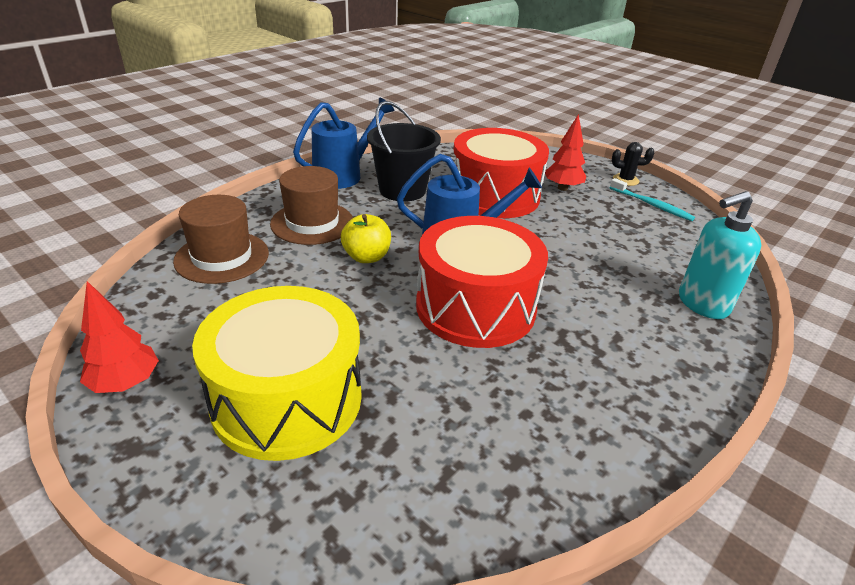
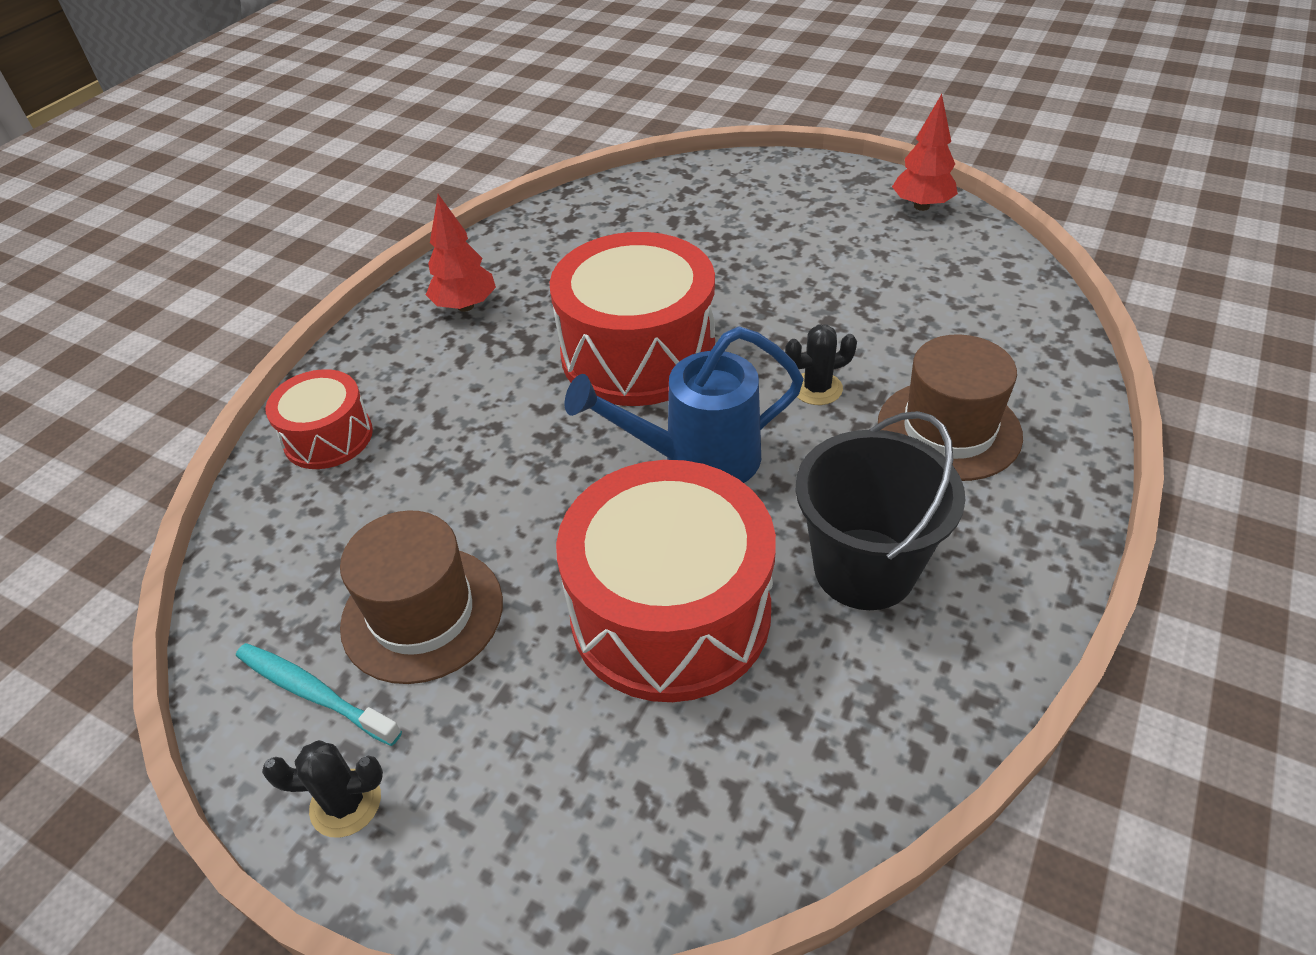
camera: 170 degrees right, 10 degrees up
(222, 257) = (1001, 336): brown hat -> brown hat (422, 613)
(287, 399) = (778, 227): yellow drum -> none
(343, 175) = (1017, 582): blue watering can -> none
(366, 257) = (817, 388): yellow apple -> black cactus
(562, 188) = (519, 698): red tree -> red tree (465, 306)
(702, 304) = (328, 437): turquoise soap dispenser -> red drum

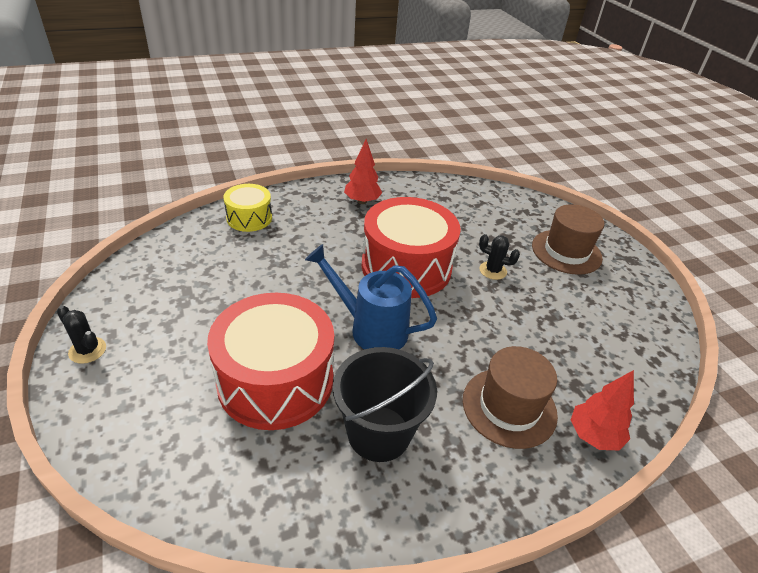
camera: 35 degrees right, 5 degrees down
(314, 693) = (128, 304): turquoise toothbrush -> none
(328, 437) = (249, 218): red drum -> yellow drum
(422, 613) = (194, 305): brown hat -> brown hat (566, 252)
(817, 388) = (467, 339): black cactus -> black cactus (493, 270)
(921, 206) = (647, 293): red tree -> red tree (593, 436)

